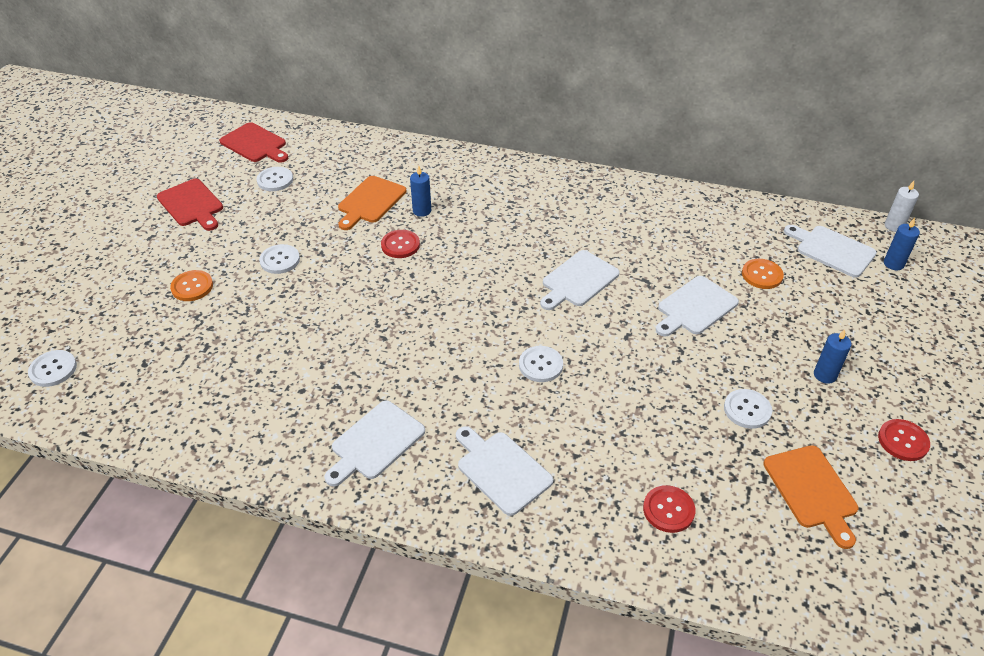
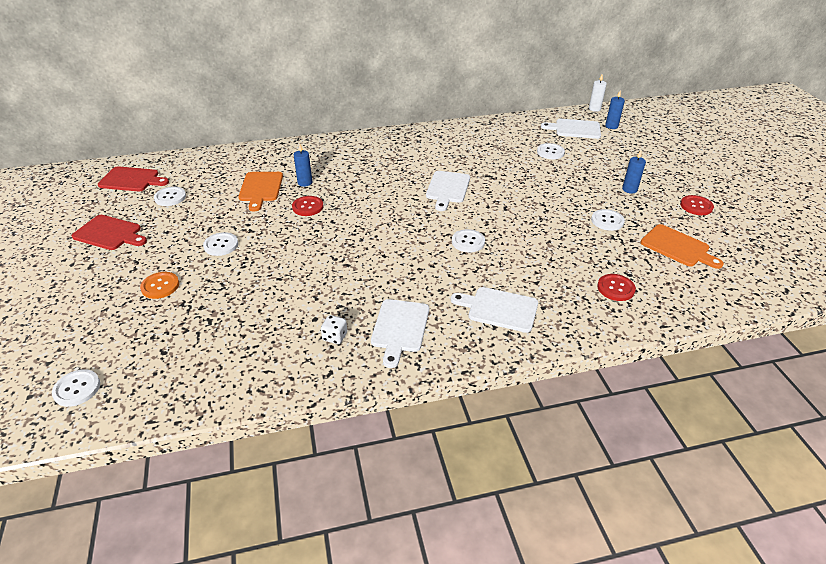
camera: 30 degrees left, 5 degrees down
(304, 421) = (335, 337): none -> white dice
(695, 307) = (529, 180): white cutting board -> none
(762, 275) = (550, 152): orange button -> white button

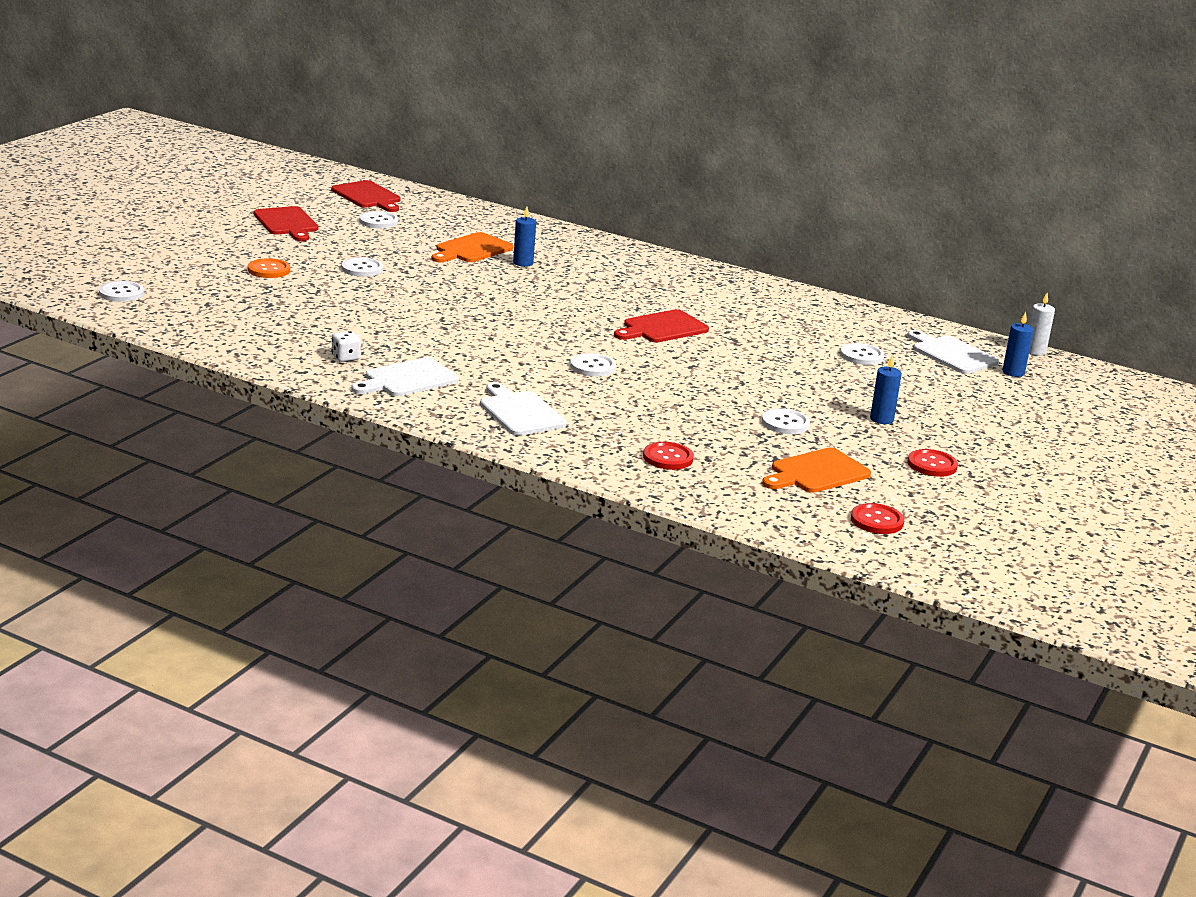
camera: 40 degrees right, 15 degrees down
(308, 207) = (489, 279): red button -> red button (877, 521)
(447, 189) = (662, 328): white cutting board -> red cutting board
(677, 247) = (817, 472): orange cutting board -> orange cutting board turned 60 degrees clockwise

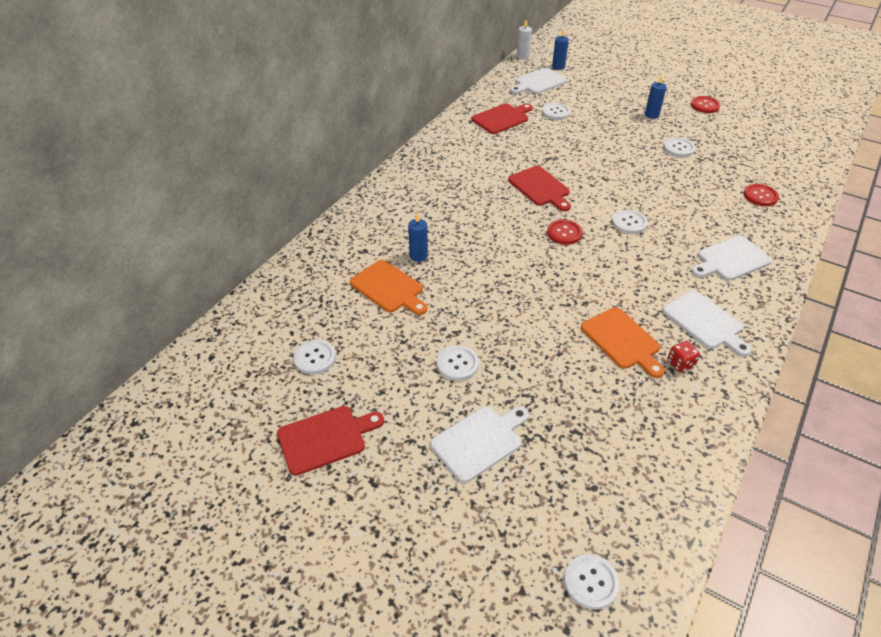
camera: 85 degrees left, 20 degrees up
(269, 270) = (479, 441): orange button -> white cutting board
(345, 358) = (680, 363): white dice -> red dice
(368, 196) = (231, 371): red cutting board -> red cutting board (502, 118)
(817, 472) = (742, 143): orange cutting board -> orange cutting board (622, 340)
(877, 521) = (790, 129): red button -> red button (564, 233)

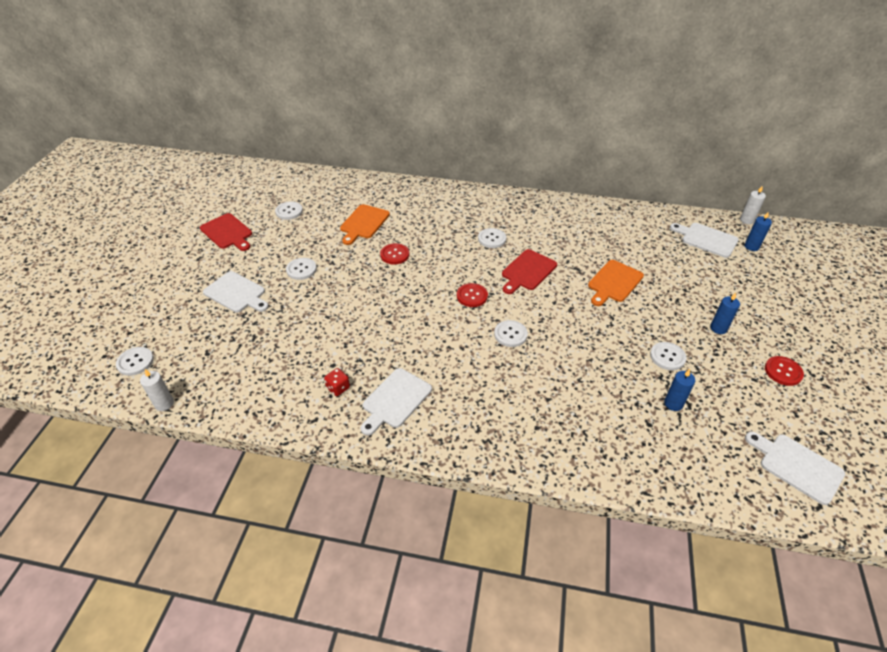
camera: 70 degrees right, 0 degrees up
(418, 256) = (403, 228): blue candle -> blue candle (673, 403)
(502, 118) = (619, 229): red cutting board -> none
(556, 112) = (660, 260): white button -> white button (492, 239)
(622, 340) = (353, 349): orange cutting board -> orange cutting board (614, 282)
(680, 545) = (164, 404): none -> white candle
(731, 259) = (494, 414): white cutting board -> white cutting board (797, 466)
(760, 196) = (623, 434): red button -> red button (394, 255)

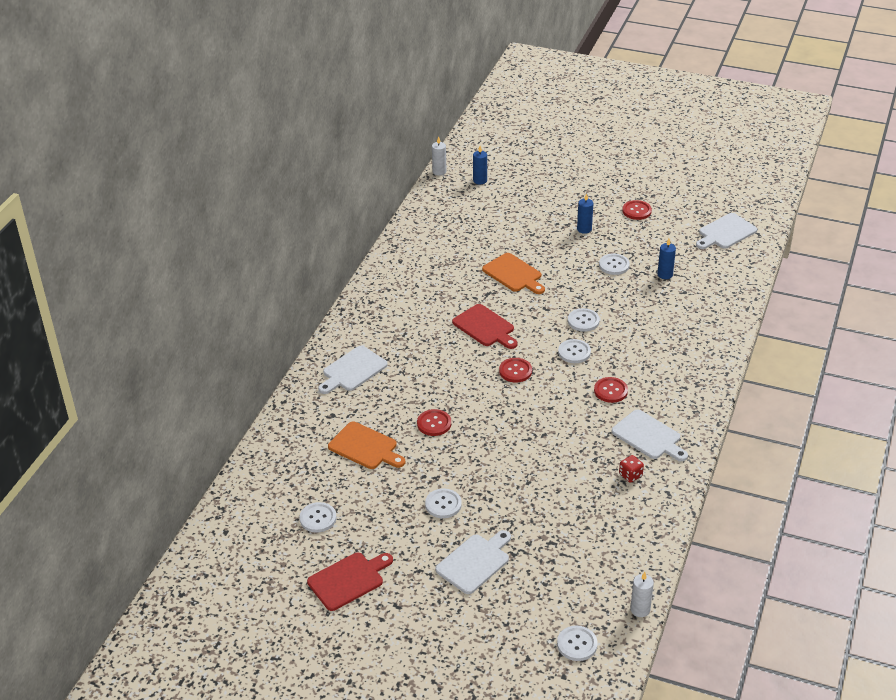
camera: 80 degrees left, 5 degrees down
(459, 366) = (610, 391): none -> red button
(492, 239) = (424, 345): white button -> white button (583, 321)
(706, 239) = (462, 203): white cutting board -> white cutting board (353, 370)

